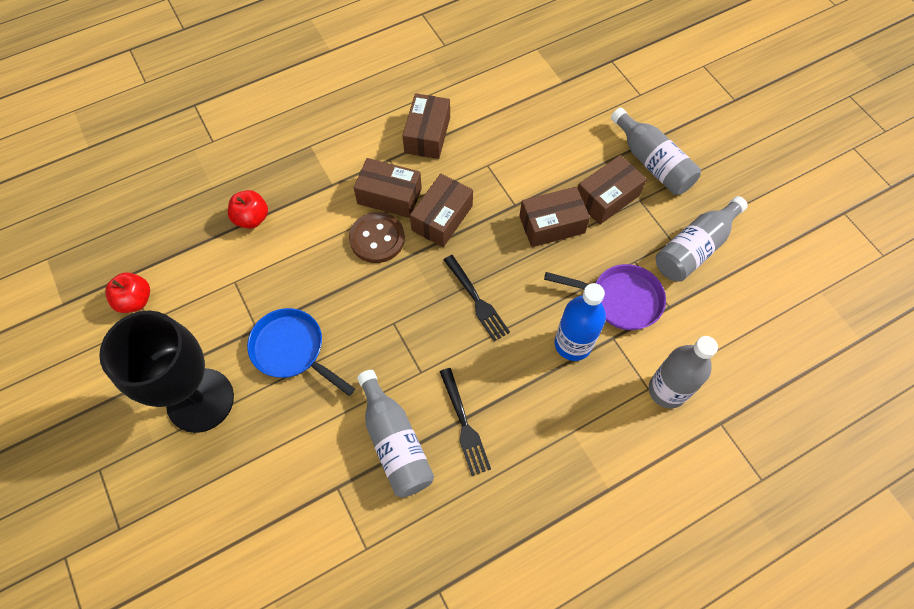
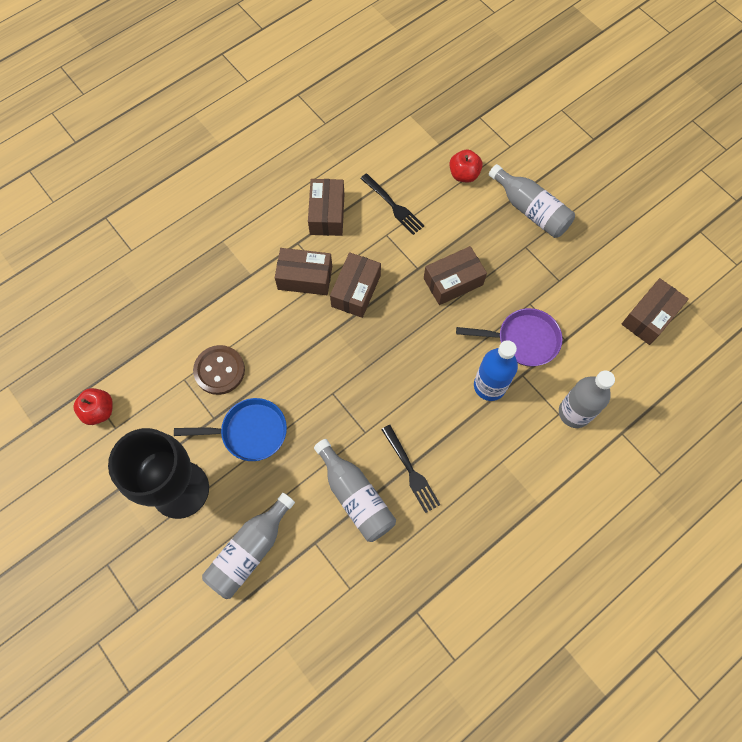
camera: 10 degrees left, 5 degrees up
(252, 218) = (186, 318): red apple -> red apple (464, 174)
(292, 350) = (249, 432): blue pan -> blue pan turned 150 degrees clockwise
(377, 239) = (302, 319): brown button -> brown button (219, 370)
(476, 300) = (400, 361): black fork -> black fork (393, 206)
(607, 198) = (496, 249): brown box -> brown box (649, 317)
(694, 248) = (578, 284): grey bottle -> grey bottle (250, 550)

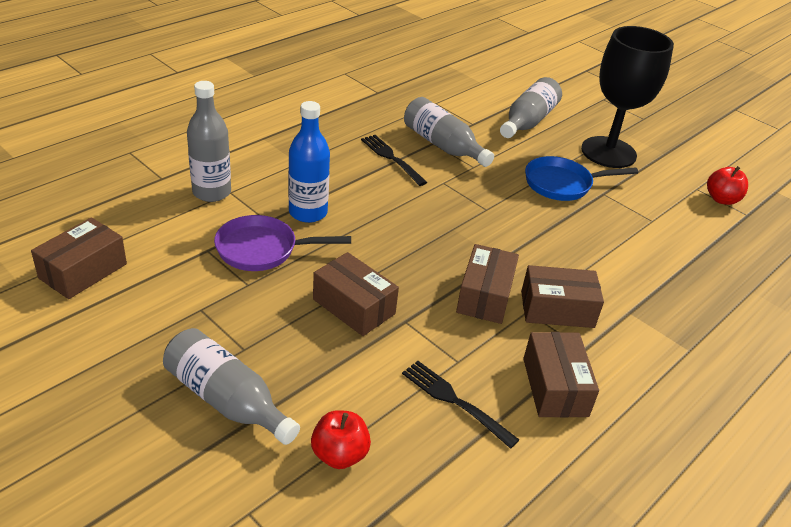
camera: 170 degrees right, 30 degrees down
(219, 370) = (618, 226): brown button -> none
(453, 281) = (354, 306): brown box -> brown box turned 75 degrees clockwise

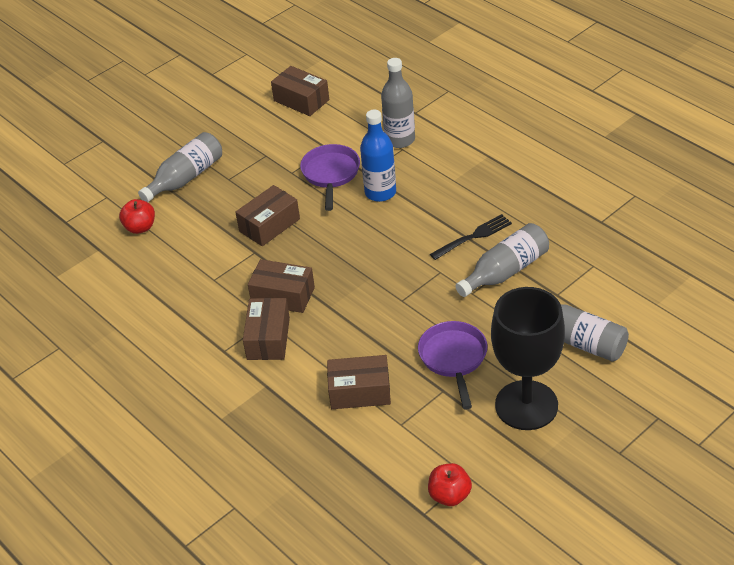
camera: 100 degrees right, 5 degrees up
(455, 401) = (177, 277): black fork -> none
(555, 387) = (186, 330): brown box -> brown box (360, 392)
(562, 184) = (453, 358): blue pan -> purple pan

